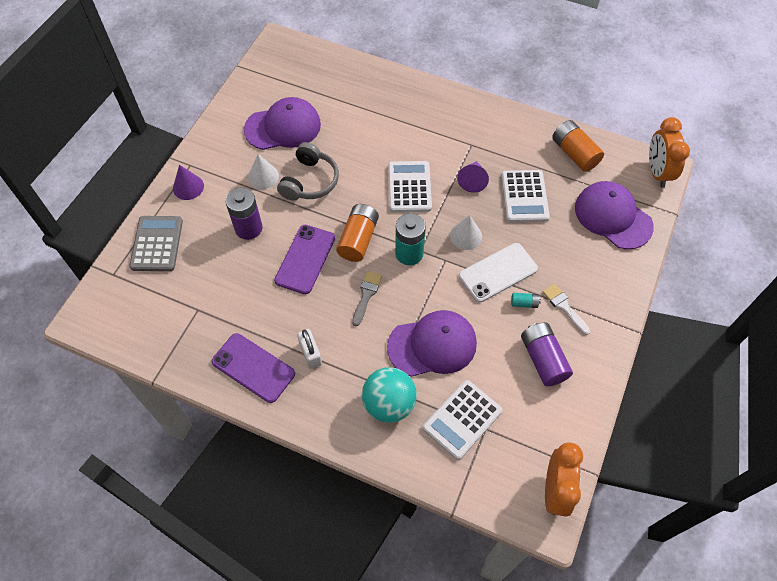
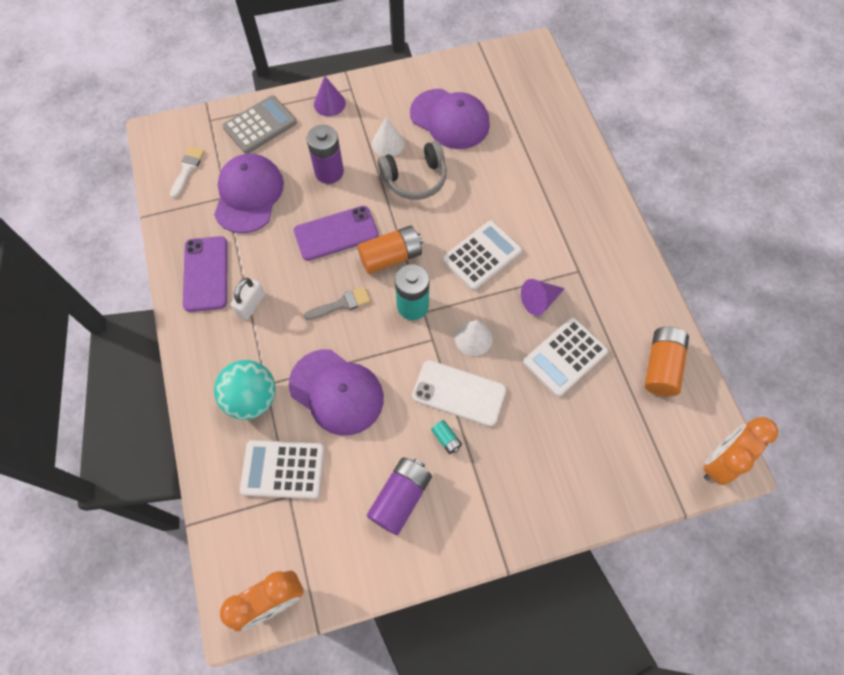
camera: 50 degrees right, 5 degrees up
(564, 307) = (473, 478): white brush -> white brush (187, 169)
(613, 217) = (620, 454): purple cap -> purple cap (248, 195)

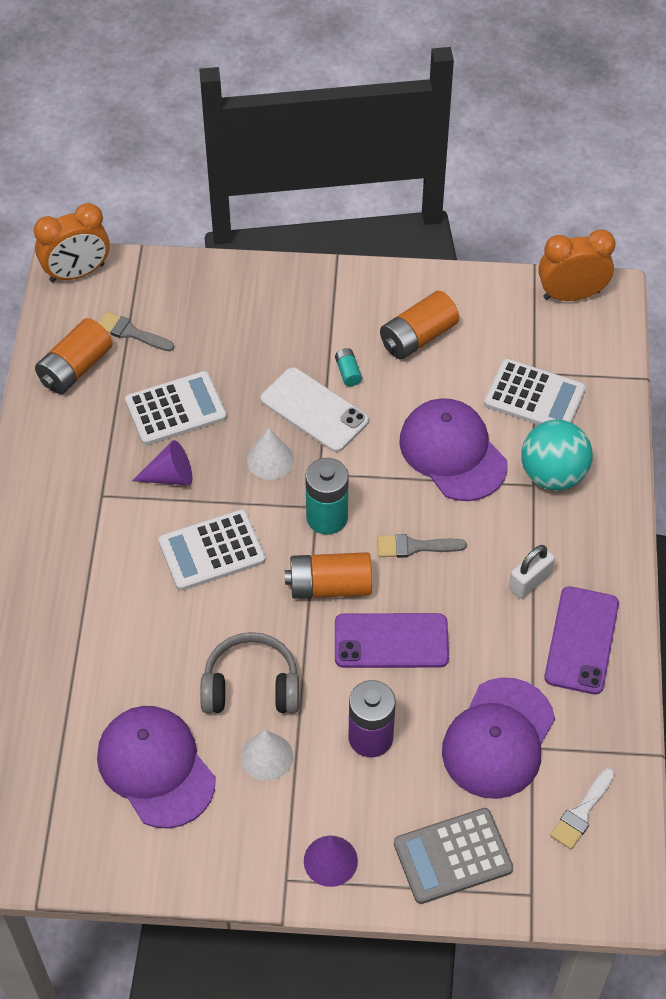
camera: 160 degrees left, 10 degrees down
(400, 498) = (418, 337): purple battery -> orange battery
(639, 415) = (131, 332): none -> grey brush

